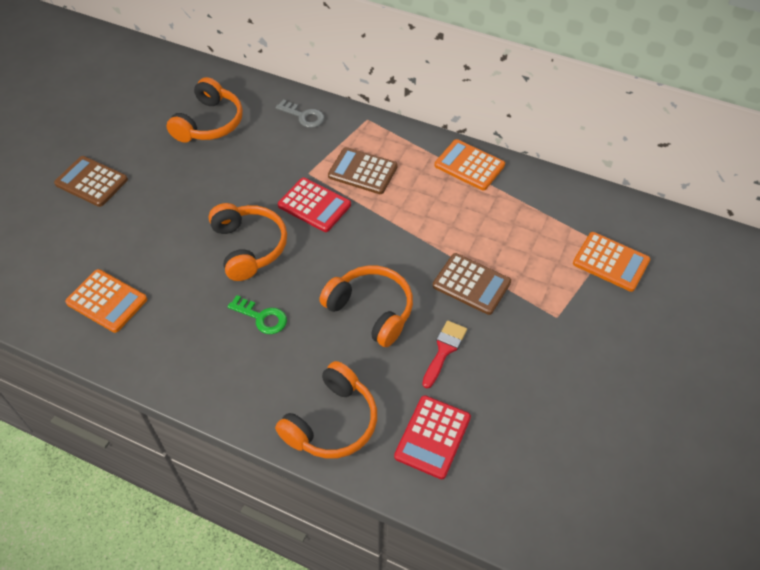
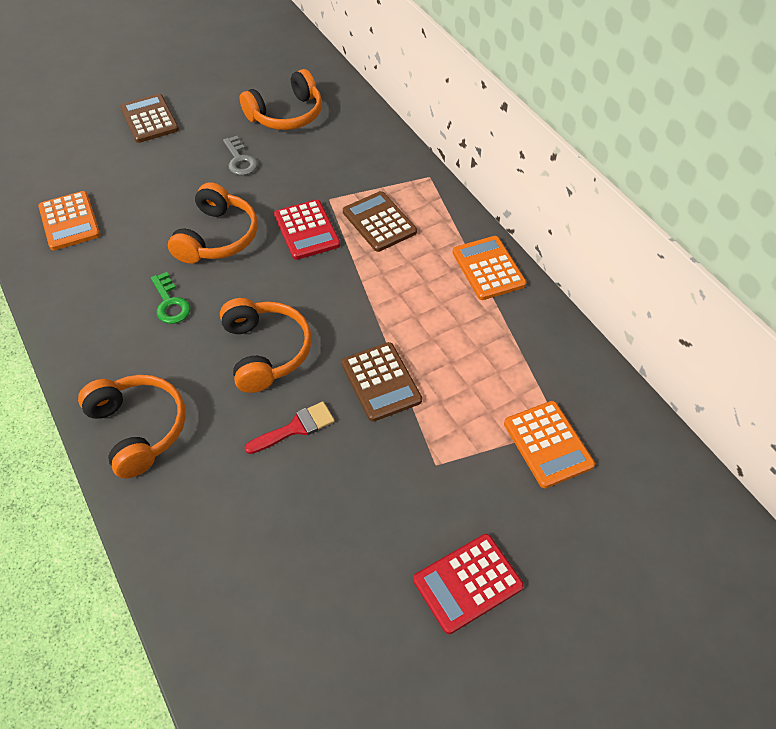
camera: 35 degrees right, 0 degrees up
(303, 116) = (373, 146): grey key -> grey key (240, 160)
(331, 422) = (138, 429): orange headphones -> orange headphones turned 105 degrees counterclockwise
(432, 437) = (208, 500): red calculator -> red calculator (467, 583)

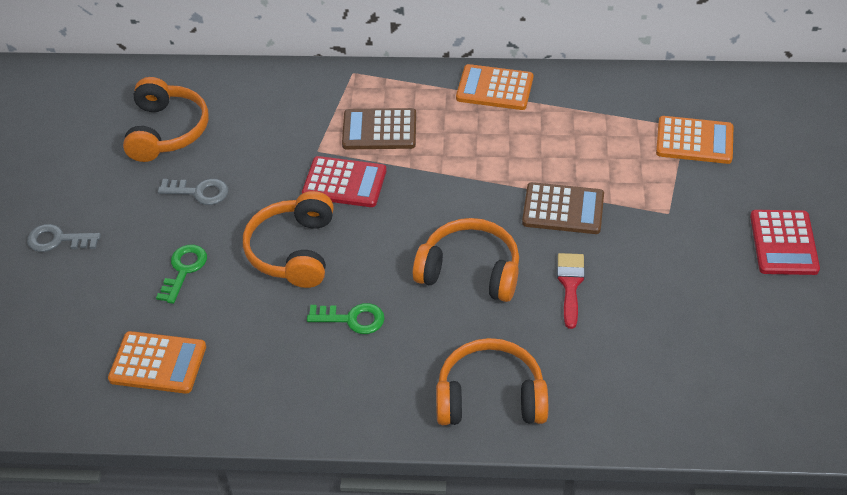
camera: 55 degrees left, 5 degrees down
(149, 119) = (58, 240): brown calculator -> grey key
(161, 190) = (184, 270): none -> green key
(217, 237) = (294, 251): orange headphones -> orange headphones turned 135 degrees counterclockwise

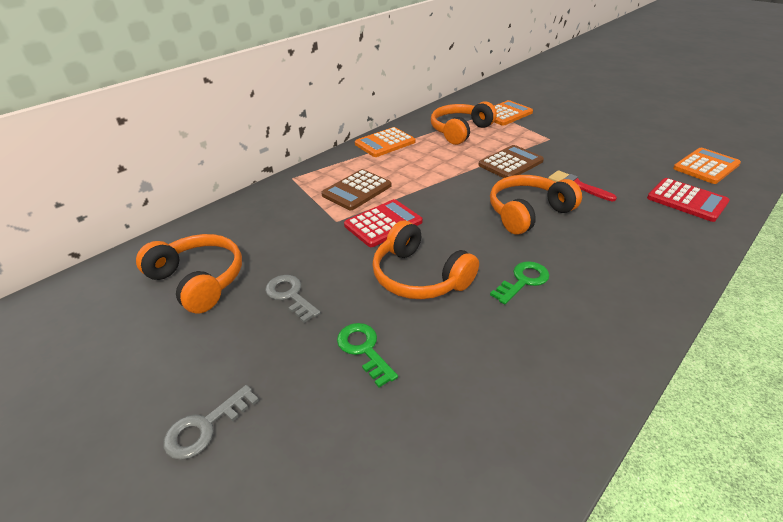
camera: 50 degrees left, 10 degrees down
(158, 363) = (463, 432): orange calculator -> orange calculator (706, 166)
(199, 192) = (290, 295): grey key -> grey key turned 90 degrees counterclockwise
(490, 397) = (657, 255): orange headphones -> orange headphones (460, 131)
(783, 243) = (605, 122): red calculator -> red calculator (686, 200)

